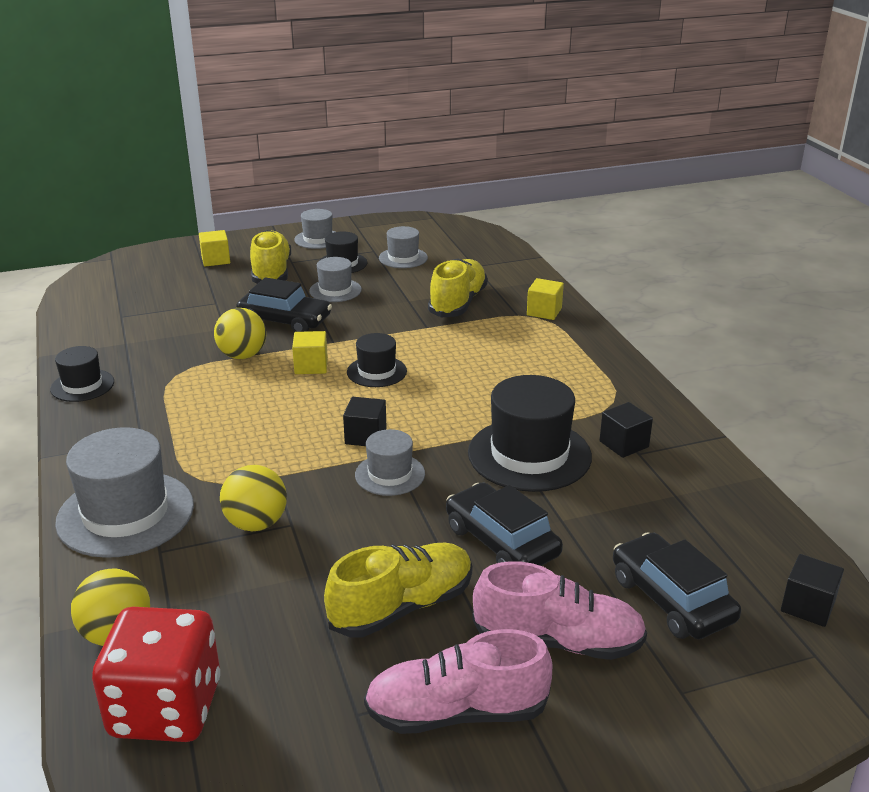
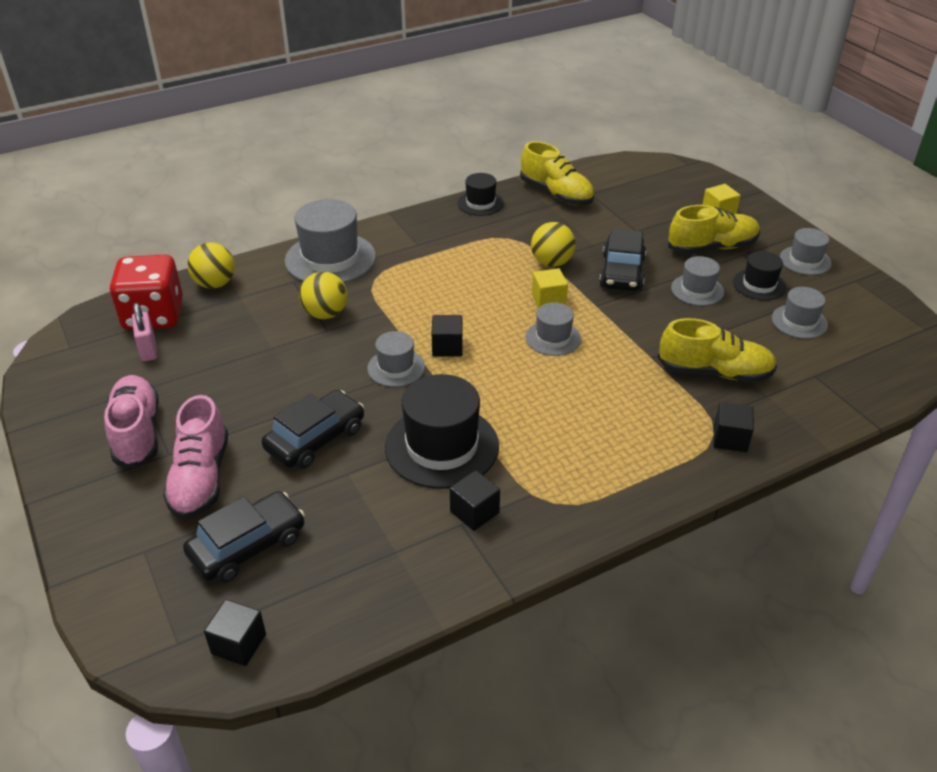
camera: 80 degrees right, 10 degrees up
(258, 710) = (148, 349): none -> pink padlock
(376, 372) = (553, 338): black hat -> grey hat
(402, 607) = (238, 395): yellow shoe -> yellow shoe (556, 194)
(544, 311) = (730, 439): yellow cube -> black cube

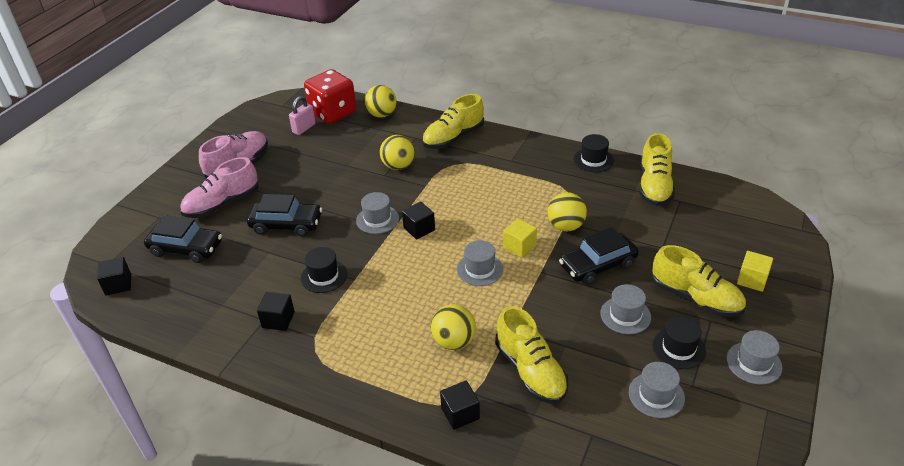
camera: 55 degrees right, 0 degrees up
(330, 259) = (453, 137): grey hat -> yellow shoe
(442, 446) = (324, 276): black hat -> black hat, size x0.55
(634, 400) = (454, 341): none -> yellow ball

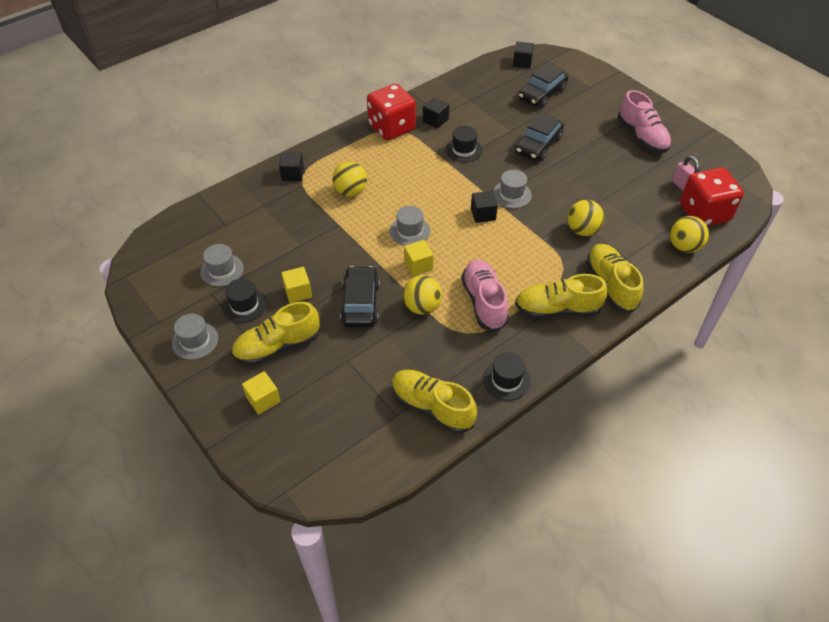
camera: 115 degrees right, 10 degrees up
(222, 204) = (587, 119): pink shoe -> pink shoe (484, 302)
(313, 355) = (391, 128): none -> red dice
(530, 371) = (295, 218): yellow shoe -> yellow shoe (557, 309)
(625, 315) = (298, 292): grey hat -> yellow cube

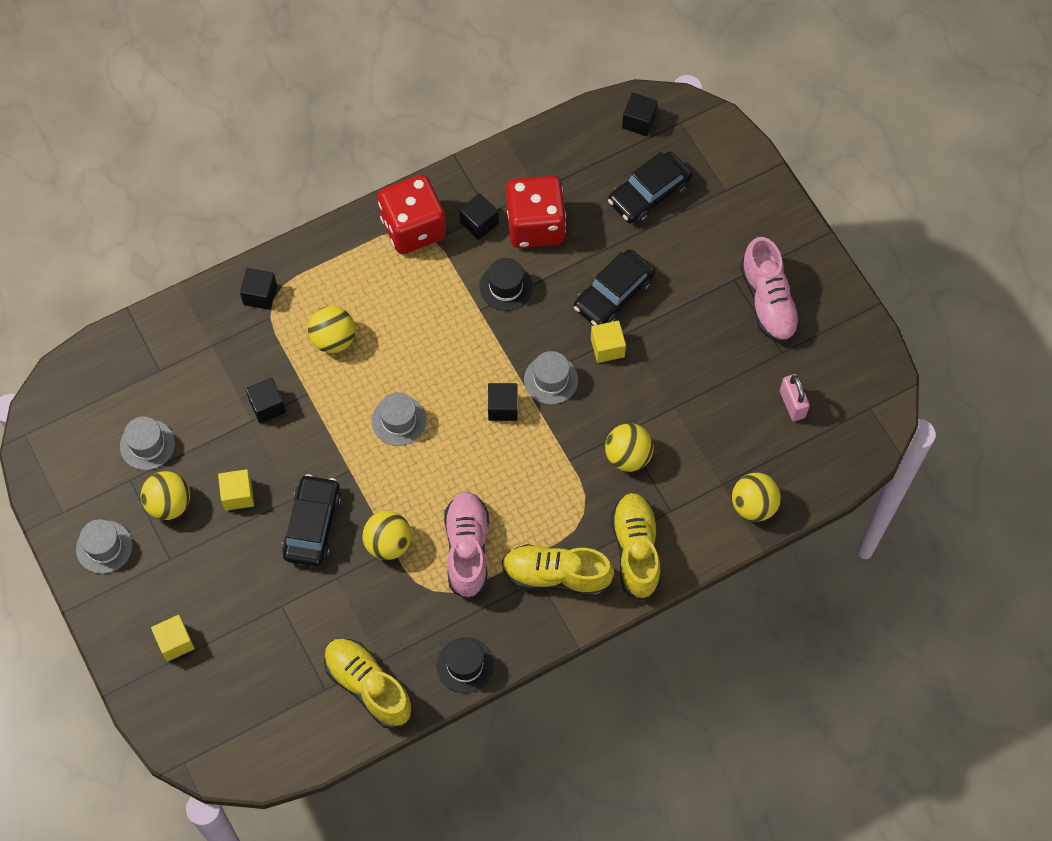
camera: 10 degrees right, 15 degrees up
(244, 305) = (169, 504): black hat -> yellow ball
(277, 346) = (202, 571): yellow shoe -> none
(310, 235) = (267, 406): none -> black cube
(418, 265) = (398, 478): yellow cube -> yellow cube (607, 347)
(704, 213) = (803, 454): red dice -> red dice (535, 225)

